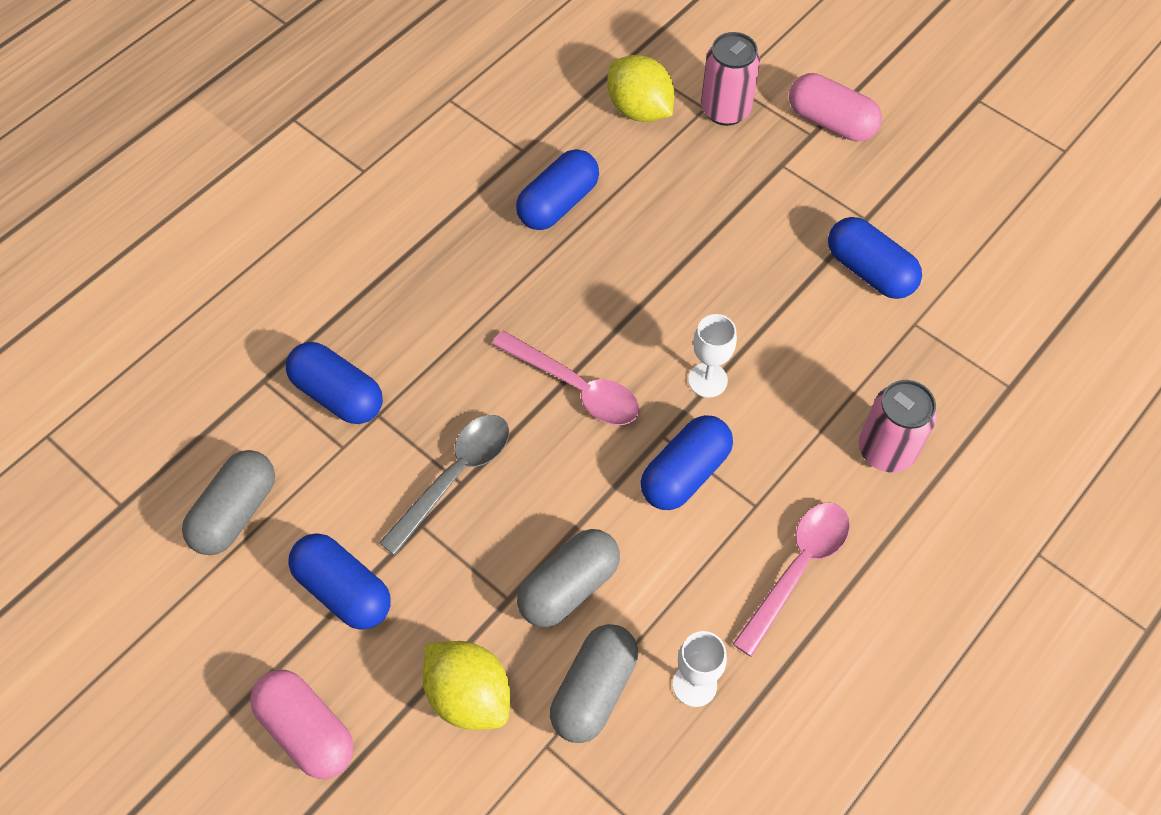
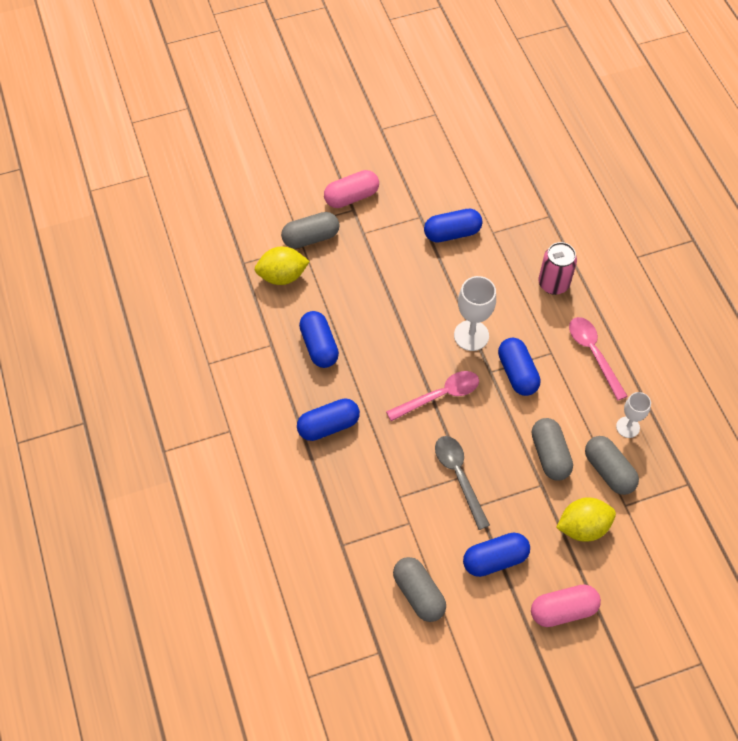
camera: 60 degrees left, 0 degrees up
(338, 395) = (375, 511): blue capsule -> blue capsule (328, 426)
(707, 380) = (471, 335): white goblet -> white goblet, size x1.56
(725, 110) = (311, 238): pink can -> grey capsule

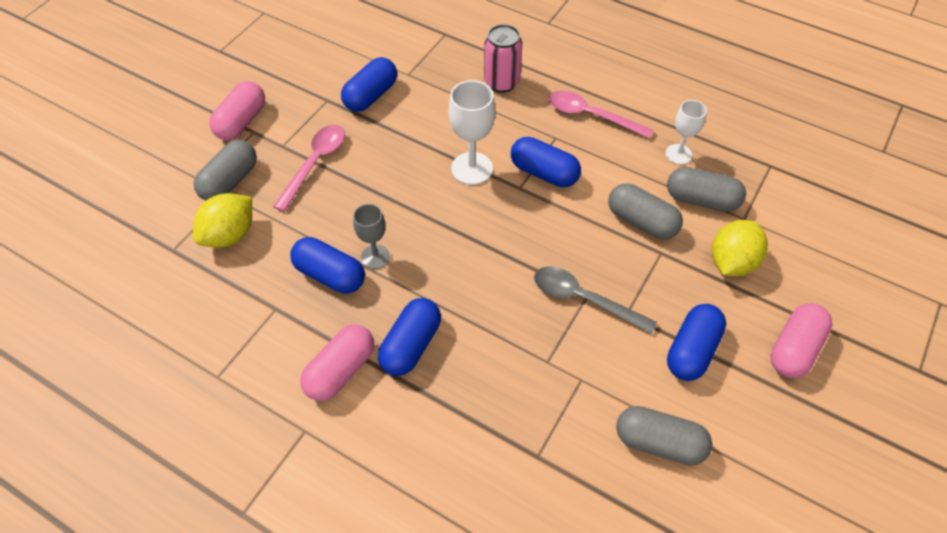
camera: 40 degrees left, 5 degrees down
(276, 411) = (341, 370): none -> pink capsule
(356, 353) = (375, 256): none -> grey goblet
(439, 395) = (494, 239): pink spoon -> pink spoon (315, 164)

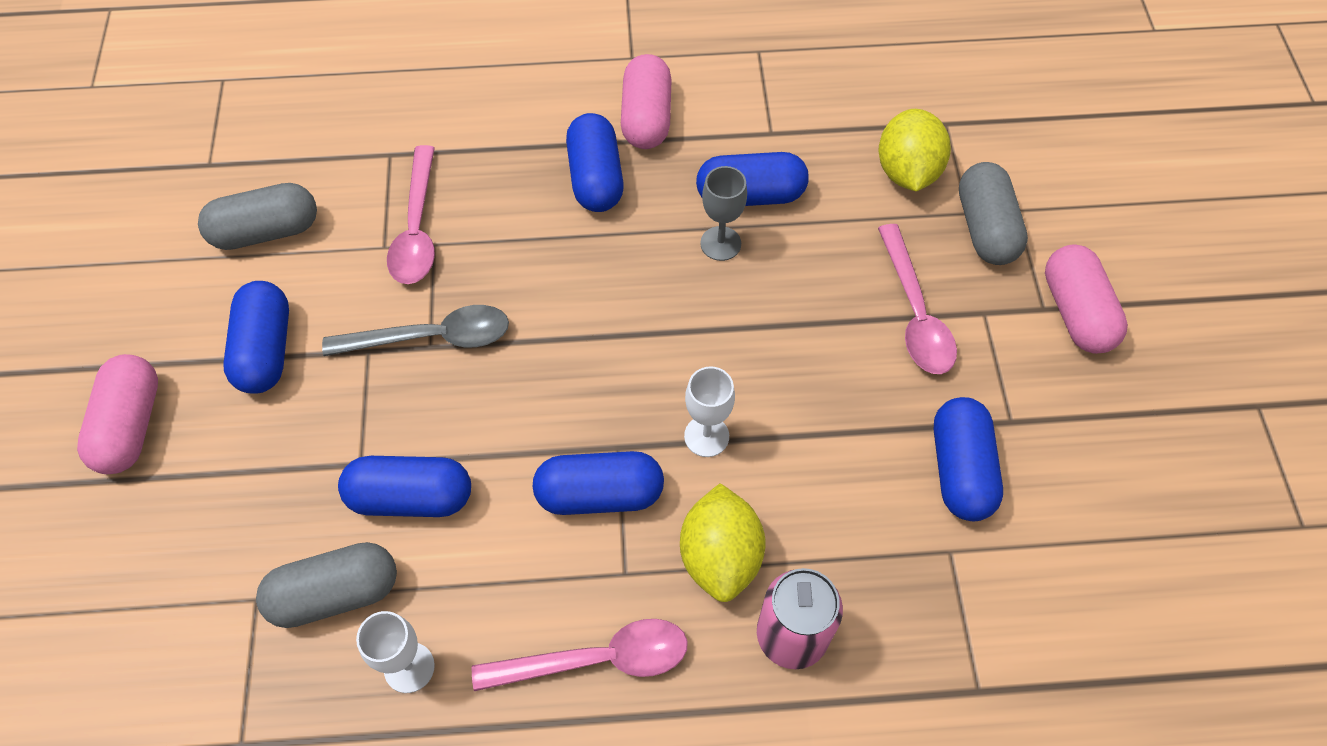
camera: 145 degrees right, 5 degrees up
(472, 168) = (706, 436): white goblet -> white goblet, size x0.64
(552, 379) = (417, 228): none -> pink spoon
(641, 221) = (411, 497): grey capsule -> blue capsule
(732, 262) = (252, 507): yellow lemon -> yellow lemon (720, 556)

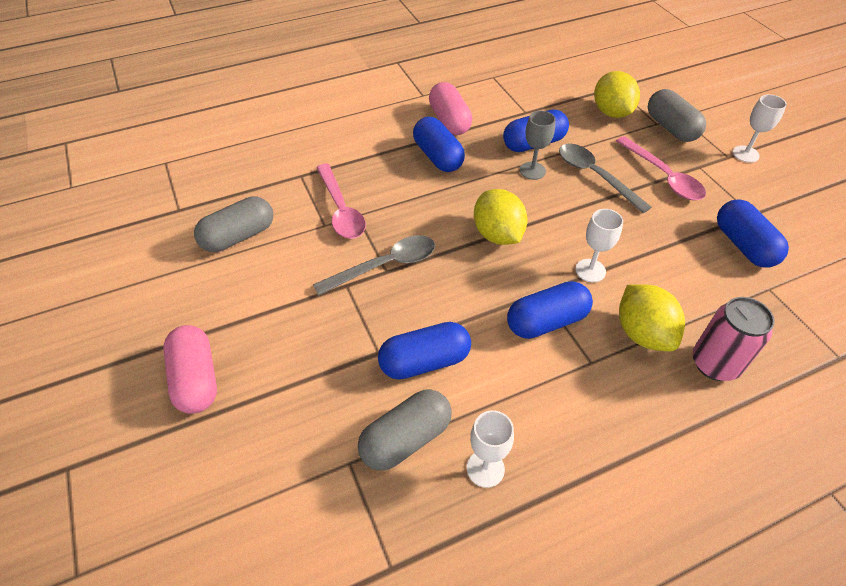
camera: 20 degrees left, 10 degrees down
(265, 350) = (274, 304): blue capsule -> none
(597, 659) = (607, 419): pink spoon -> none
(609, 336) = (497, 234): none -> yellow lemon
(809, 281) = (595, 176): none -> grey spoon
(1076, 312) = (745, 154): pink capsule -> white goblet

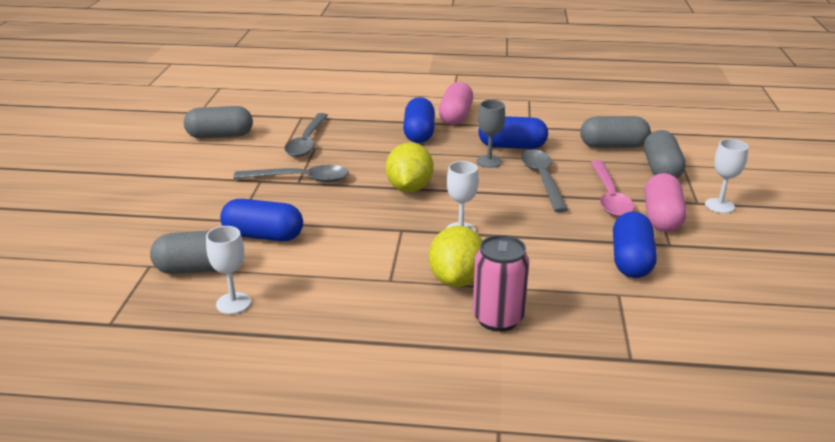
camera: 30 degrees right, 20 degrees down
(196, 379) = (109, 194): pink capsule -> pink capsule (661, 217)
(341, 209) = (307, 142): pink spoon -> grey spoon
(546, 321) = (384, 246): blue capsule -> none
(611, 112) = (613, 146): yellow lemon -> grey capsule

